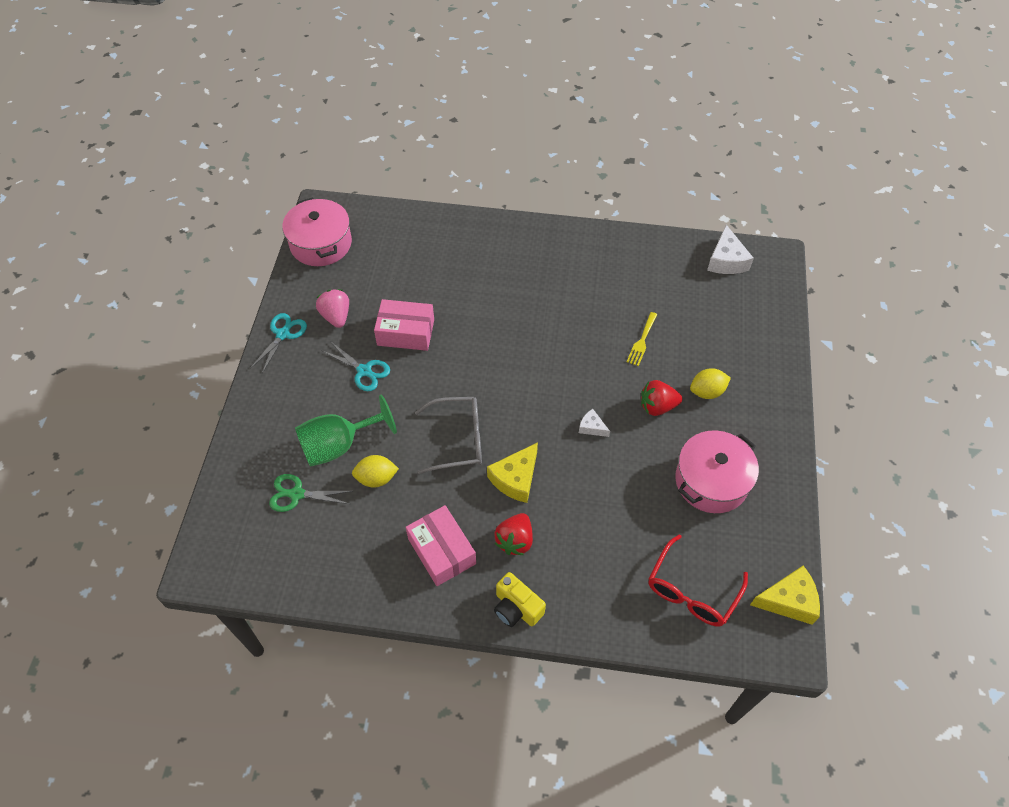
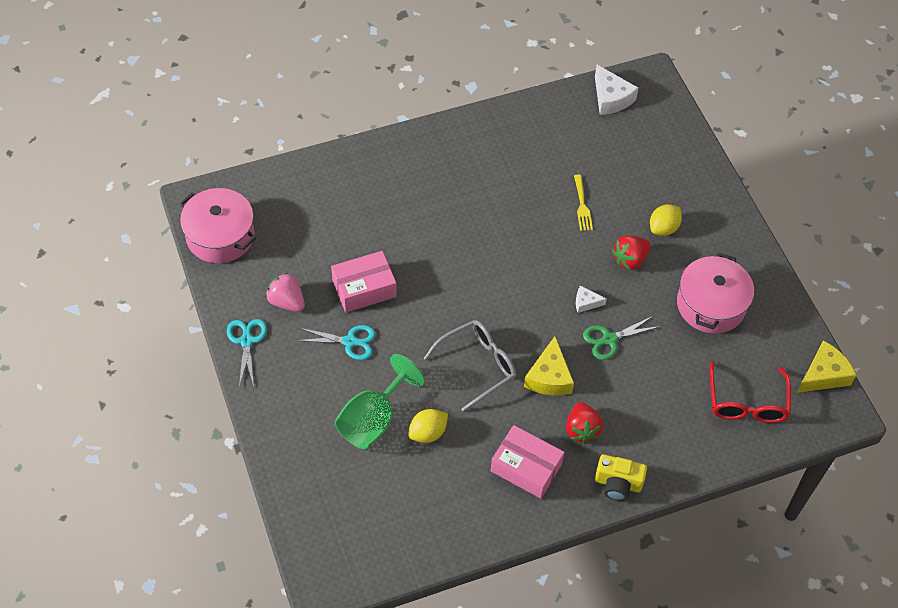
camera: 30 degrees left, 0 degrees up
(297, 494) = (365, 480): green scissors -> green scissors (609, 339)

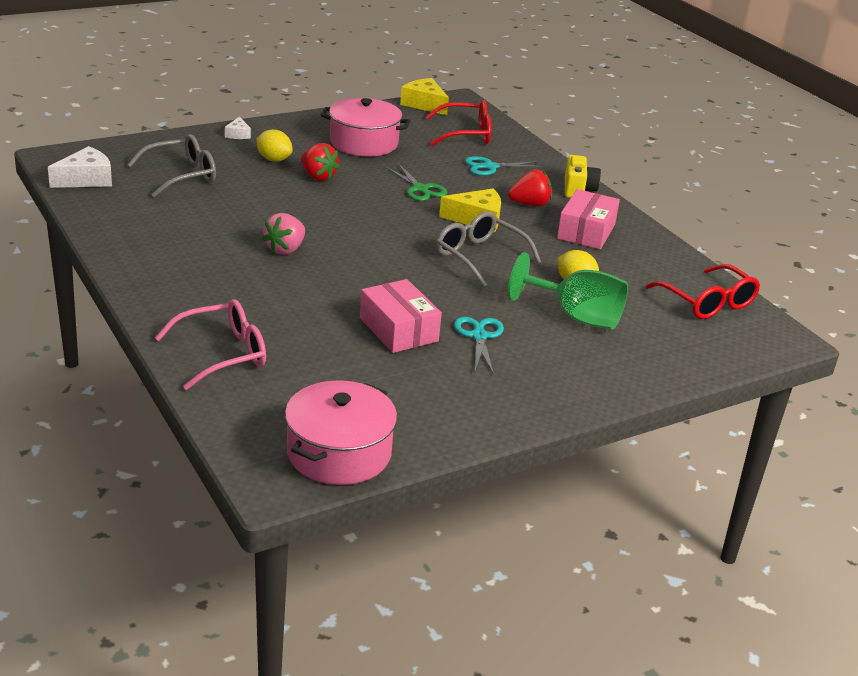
camera: 100 degrees left, 25 degrees down
(246, 341) = (508, 414): turquoise scissors -> turquoise scissors (490, 167)
(286, 301) = (436, 386): pink strawberry -> pink strawberry (285, 249)
(342, 180) = (223, 354): none -> pink glasses
(389, 538) = (708, 302): none -> red glasses
(582, 206) = (249, 198): yellow fork -> none
(586, 303) = (379, 199): white cheese -> white cheese (238, 134)
(624, 160) = (182, 175): none -> grey glasses

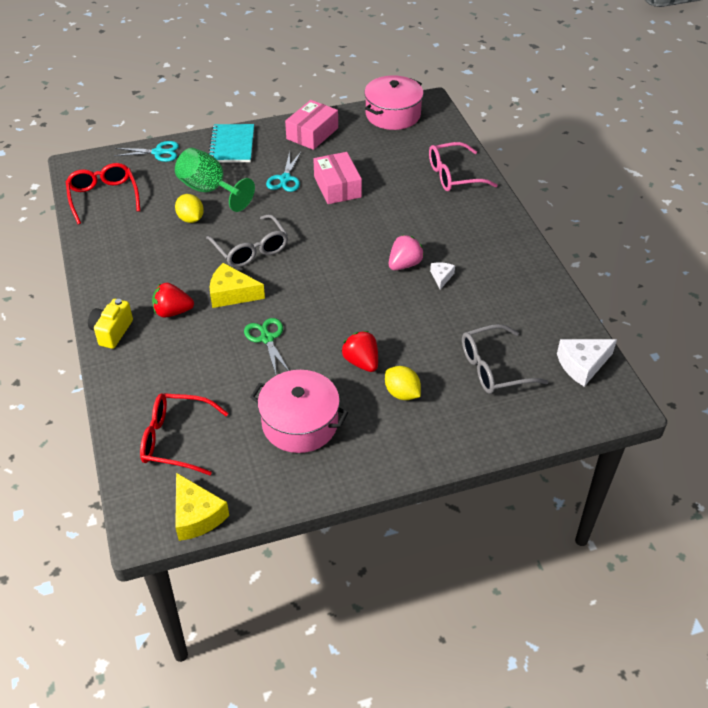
camera: 165 degrees left, 15 degrees up
(238, 134) = (437, 445): white cheese -> white cheese (441, 277)
(490, 167) = (180, 373): turquoise scissors -> turquoise scissors (158, 152)
(586, 231) = (144, 274): pink box -> pink box (312, 133)
(588, 380) = (232, 145): none -> turquoise notebook

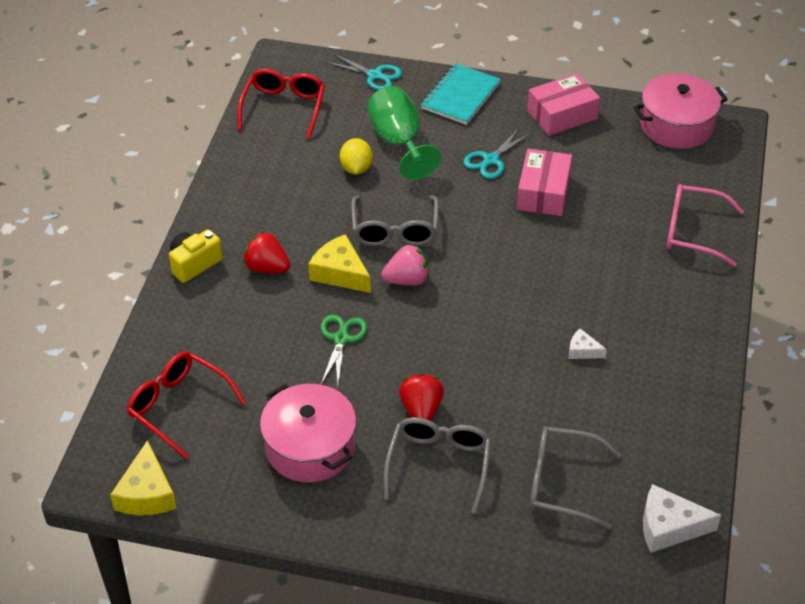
camera: 30 degrees right, 0 degrees up
(402, 393) = (439, 464): yellow lemon -> grey glasses
(404, 264) = (551, 318): pink strawberry -> pink strawberry (407, 280)
(441, 277) = (582, 351): white cheese -> white cheese turned 105 degrees counterclockwise

